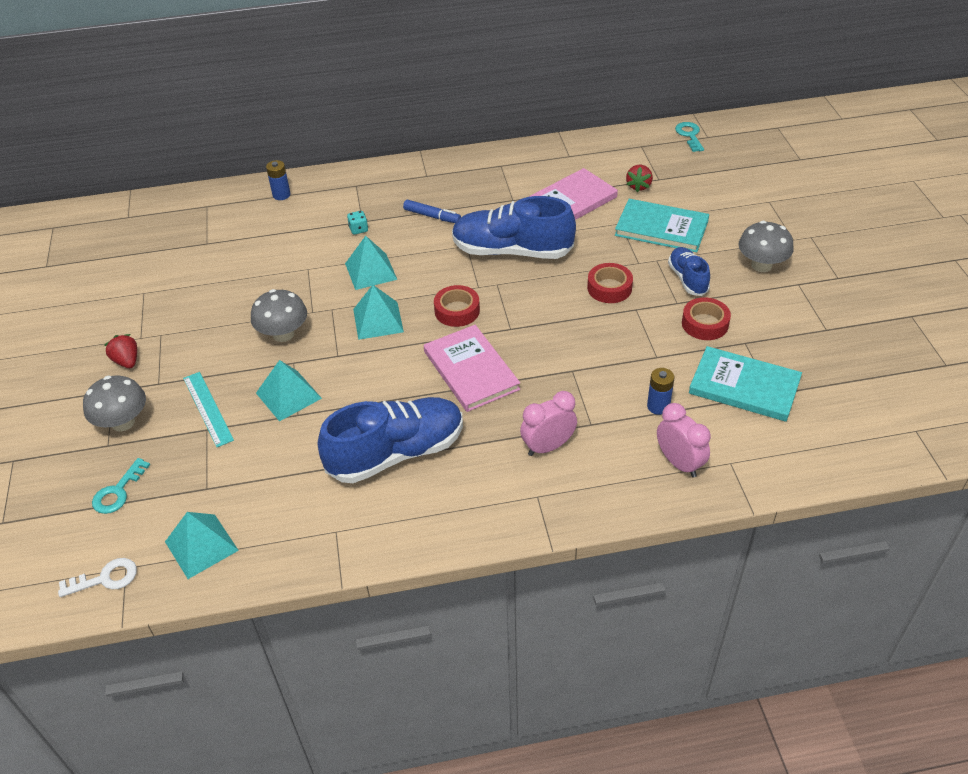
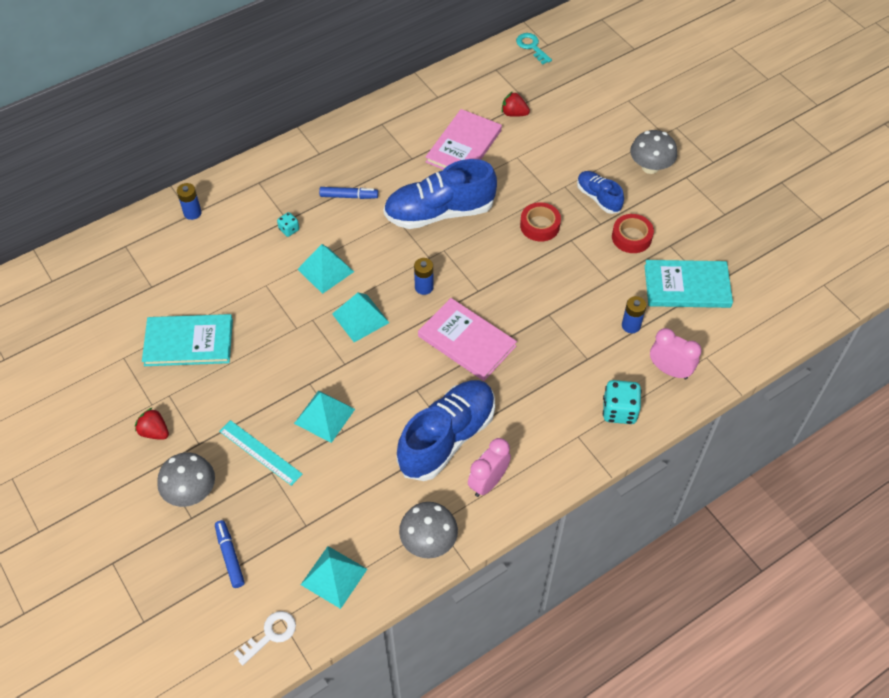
camera: 25 degrees left, 10 degrees up
(118, 492) = (230, 556): turquoise key -> blue marker
(283, 334) = (284, 358): grey mushroom -> grey mushroom (428, 541)
(457, 311) = (424, 287): red tape -> blue battery
(548, 446) = (564, 390): pink clock -> pink clock (488, 482)
(598, 486) = (619, 411): none -> turquoise dice
(638, 186) = (514, 113): red strawberry -> red strawberry turned 120 degrees clockwise
(661, 228) = (554, 152): turquoise book -> turquoise book (189, 342)

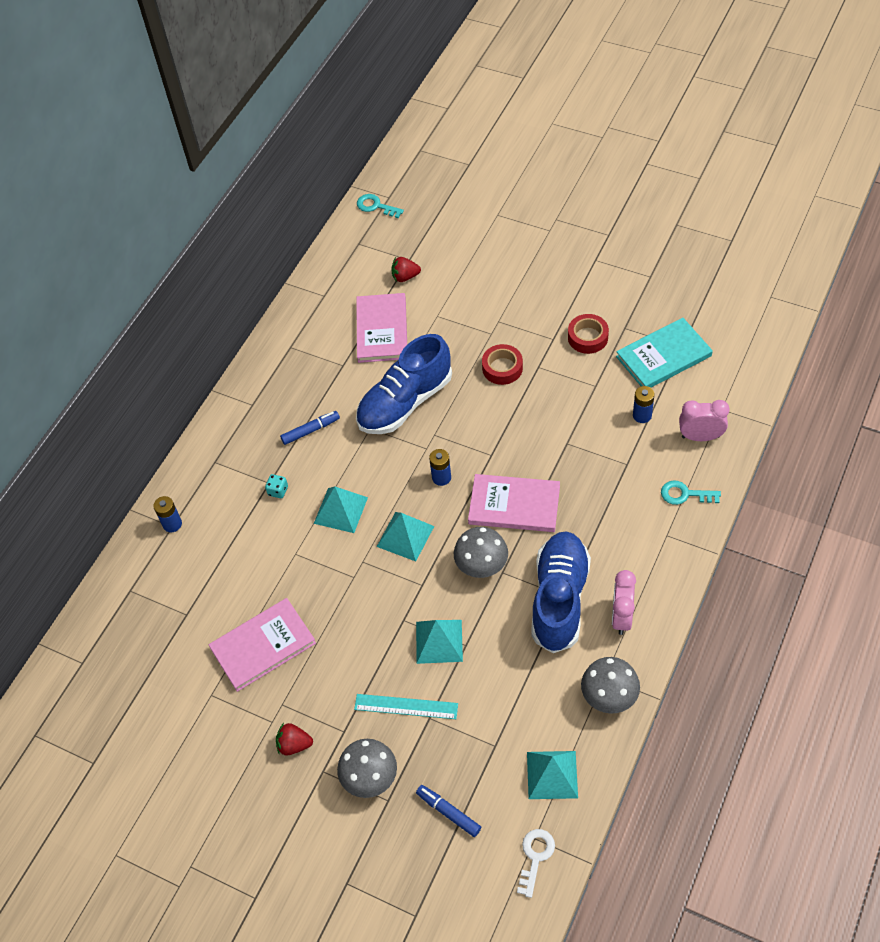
camera: 25 degrees left, 0 degrees up
(189, 342) = (263, 646): turquoise book -> pink book
(598, 198) = (534, 317): blue shoe -> none
(619, 411) = (684, 494): turquoise dice -> turquoise key
(650, 167) = (559, 266): grey mushroom -> grey mushroom (481, 565)

